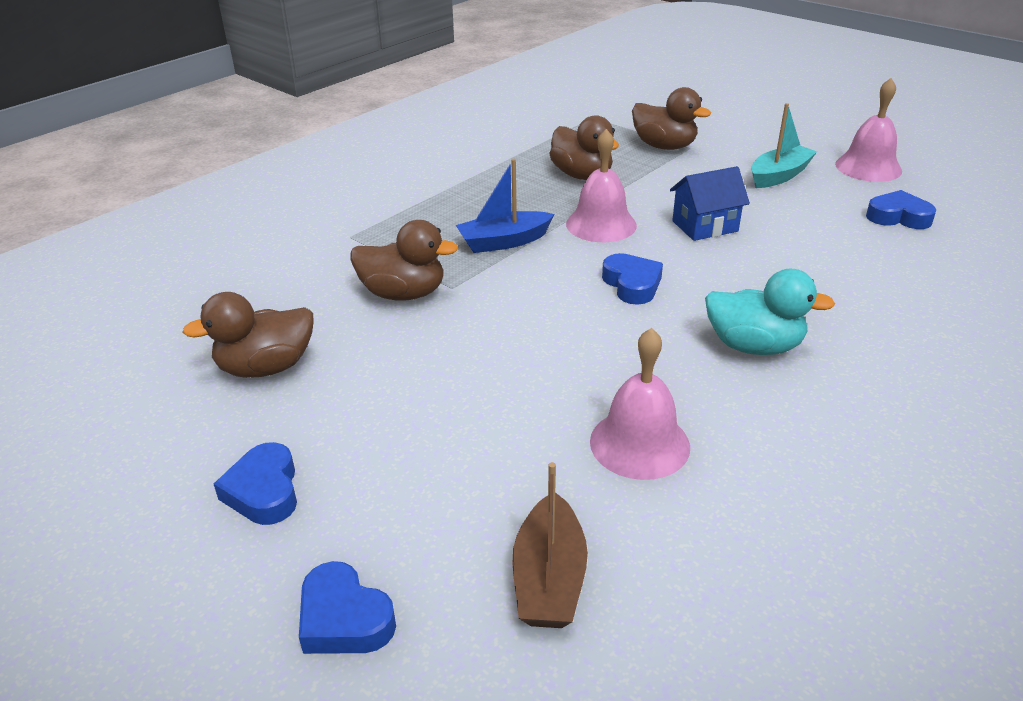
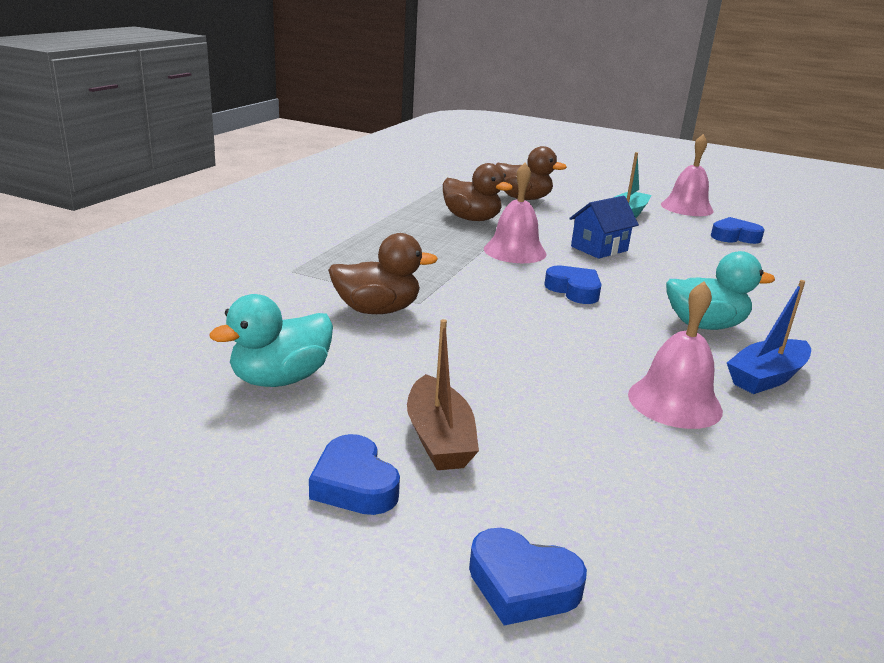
camera: 20 degrees left, 10 degrees down
(266, 367) = (280, 379): brown duck -> turquoise duck
(504, 242) = (441, 267): blue boat -> blue boat (766, 377)
(549, 578) = (685, 516): brown boat -> brown boat (439, 438)

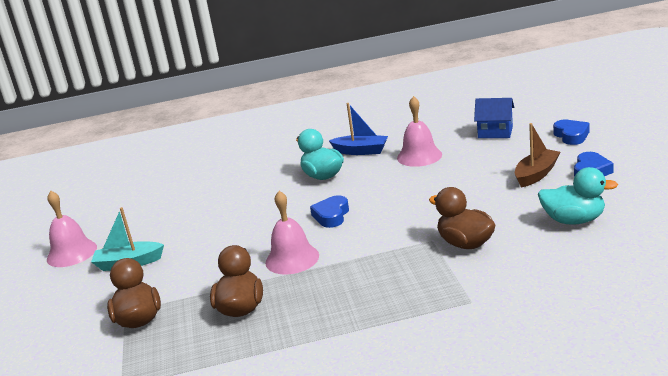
camera: 120 degrees left, 0 degrees up
(599, 248) = (238, 239): blue house -> blue house (495, 132)
(734, 237) = (137, 216): blue heart -> none

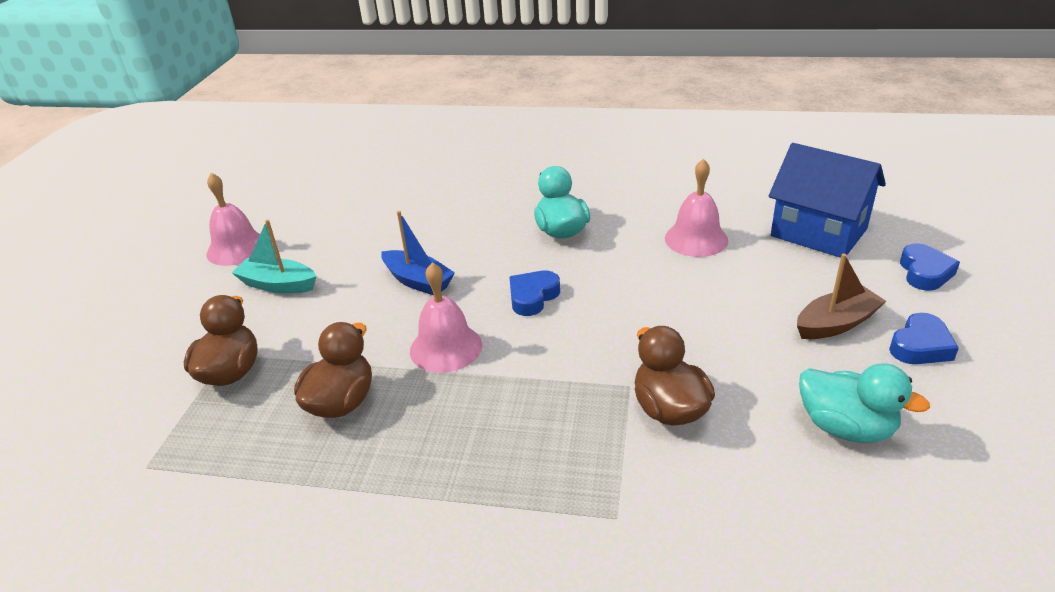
camera: 20 degrees right, 10 degrees up
(361, 151) = (629, 208): blue boat -> blue boat (418, 281)
(495, 132) = (818, 232): blue house -> blue house, size x1.66

